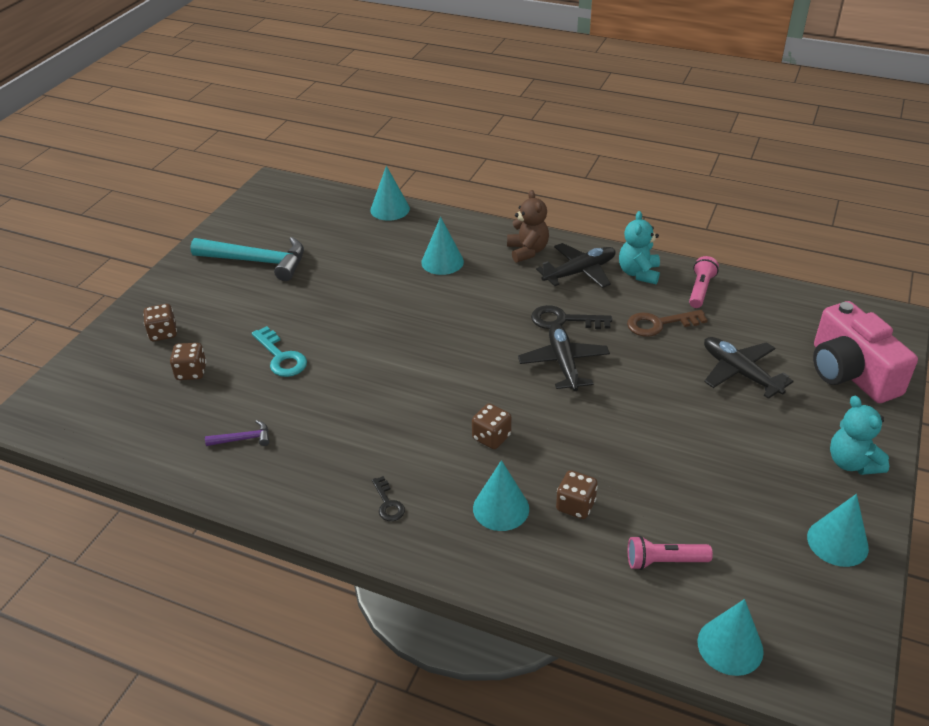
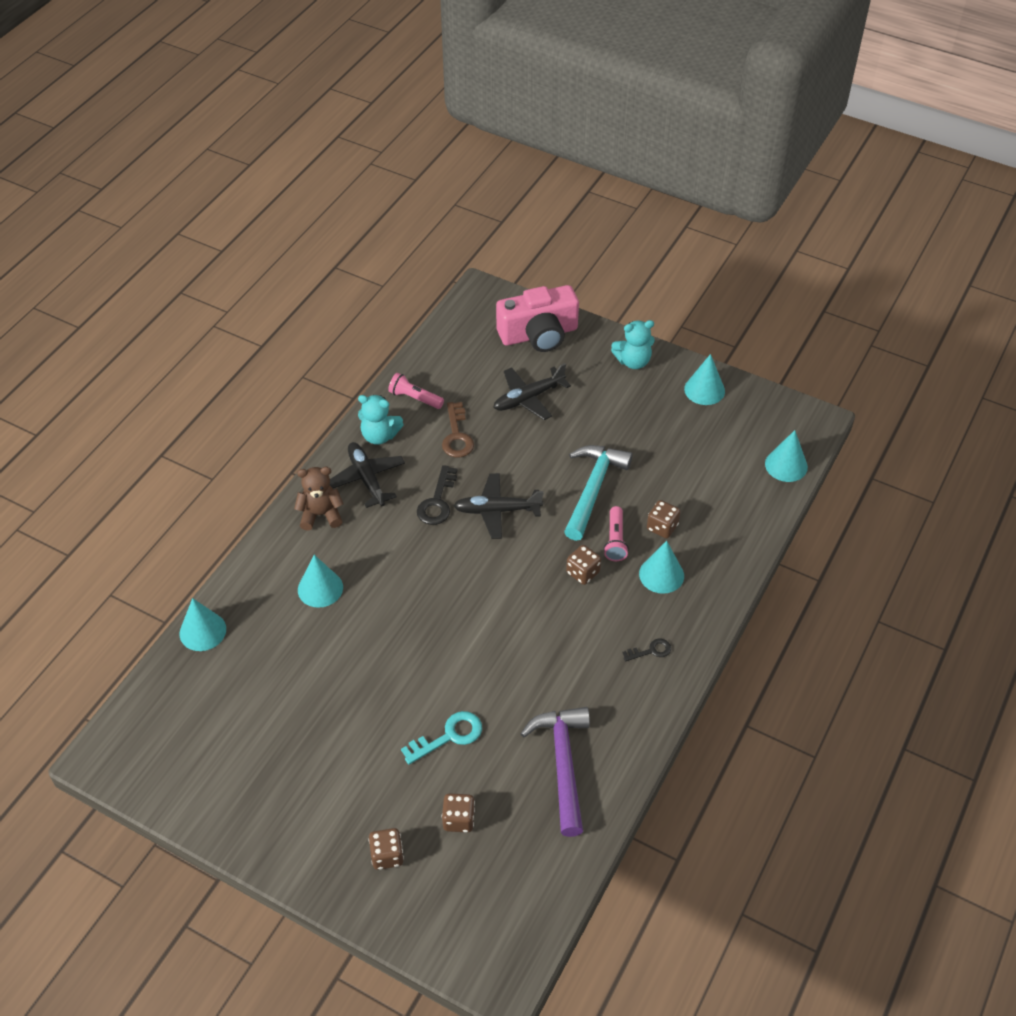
camera: 85 degrees left, 10 degrees up
(243, 439) = (563, 765): purple hammer -> purple hammer, size x2.26
(257, 261) = (272, 767): turquoise hammer -> turquoise hammer (593, 489)
(664, 561) = (717, 485): pink flashlight -> pink flashlight (615, 540)

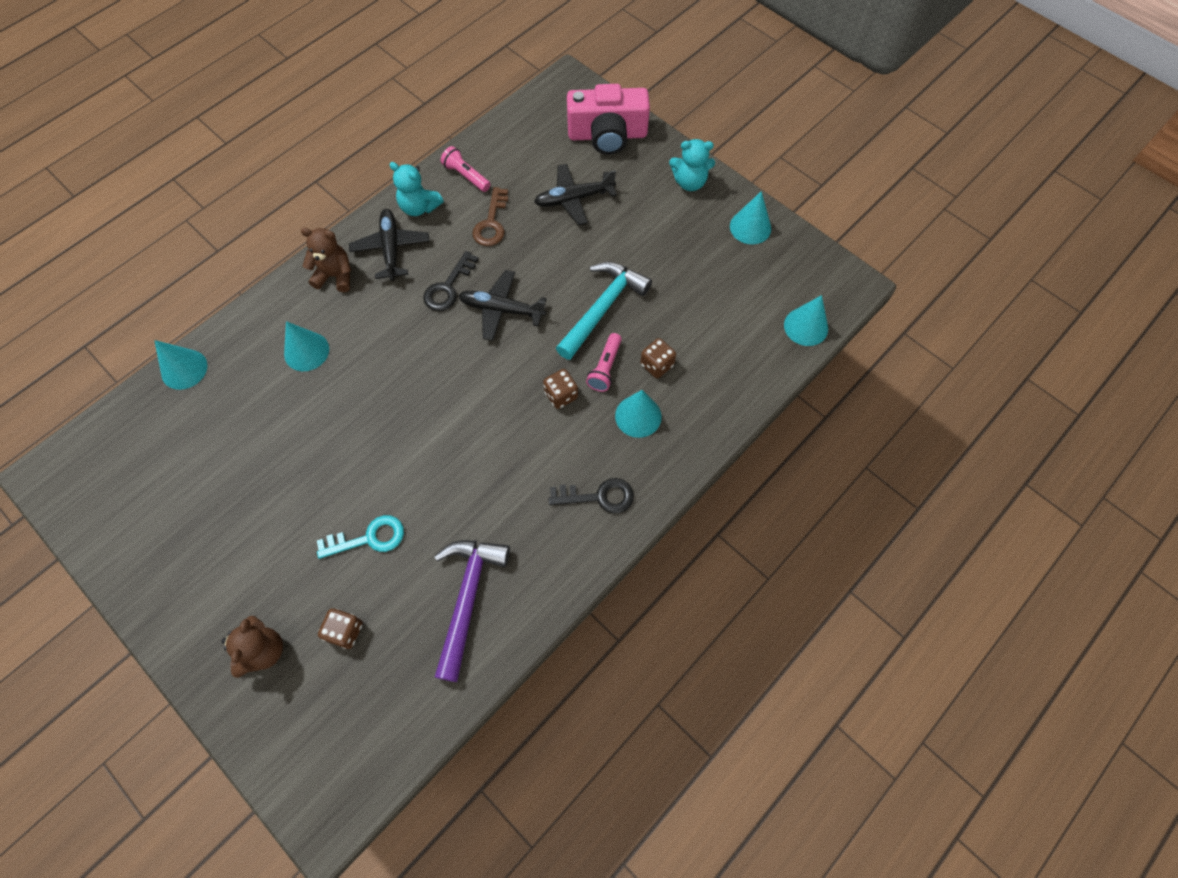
camera: 15 degrees right, 15 degrees up
(387, 855) = (263, 651): brown dice -> brown teddy bear
(651, 651) = (599, 496): black key -> black key, size x1.64

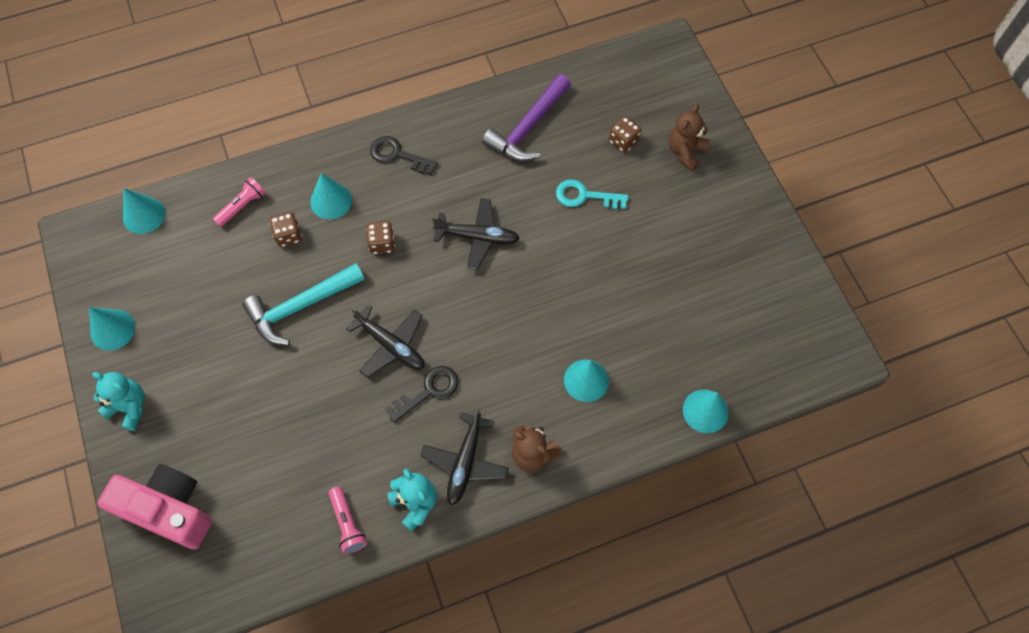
camera: 155 degrees left, 0 degrees up
(491, 223) = (352, 448): brown key -> none
(574, 199) = (254, 440): black plane -> black plane (477, 237)
(605, 368) = (332, 251): pink flashlight -> pink flashlight (242, 206)

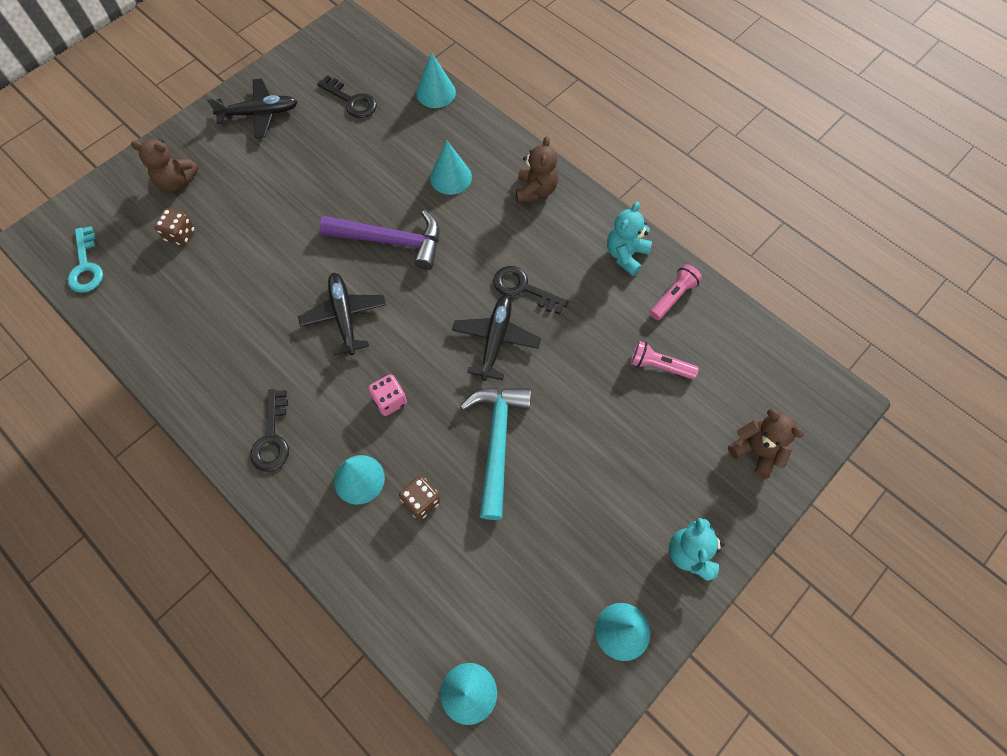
camera: 115 degrees left, 0 degrees up
(168, 510) = (756, 451): pink camera -> brown teddy bear
(242, 206) = (406, 576): pink flashlight -> pink flashlight (659, 366)
(301, 306) = (497, 443): turquoise hammer -> turquoise hammer turned 120 degrees counterclockwise
(382, 244) = (390, 400): brown dice -> pink dice
(465, 462) = (570, 234): black plane -> black plane (259, 113)
(528, 127) = (190, 324): purple hammer -> purple hammer (390, 241)
(585, 196) = (259, 244): turquoise key -> turquoise key (86, 266)
(726, 325) = (351, 101): none -> black key

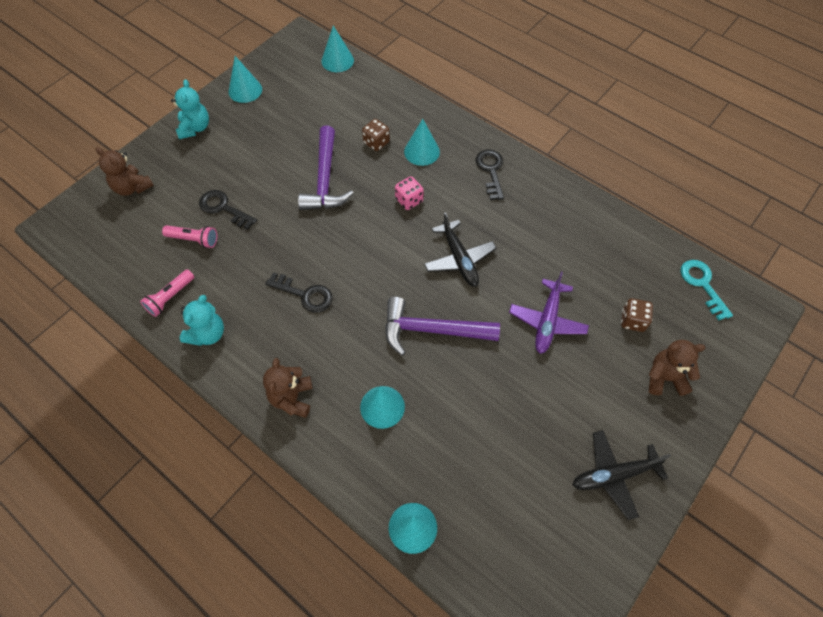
camera: 175 degrees right, 5 degrees down
(269, 241) = (547, 321): none -> purple plane
(351, 101) = (512, 504): black key -> black key (223, 208)
(495, 340) = (328, 250): black plane -> none
(497, 443) = (325, 179): turquoise hammer -> purple hammer

